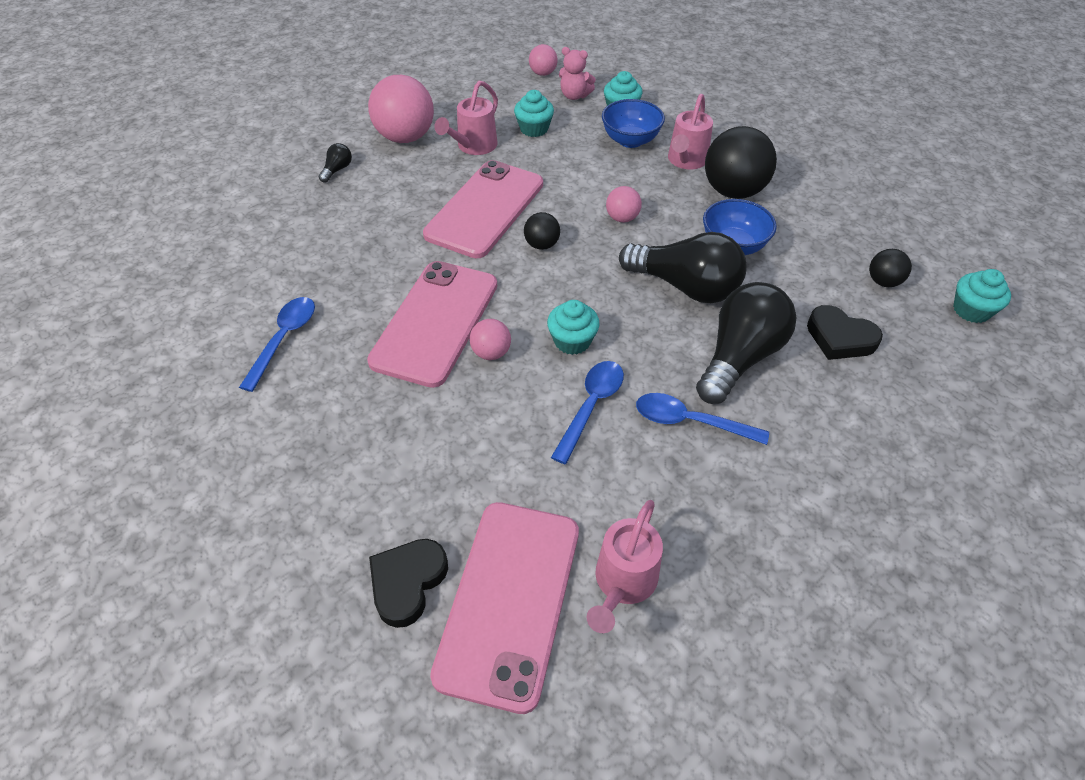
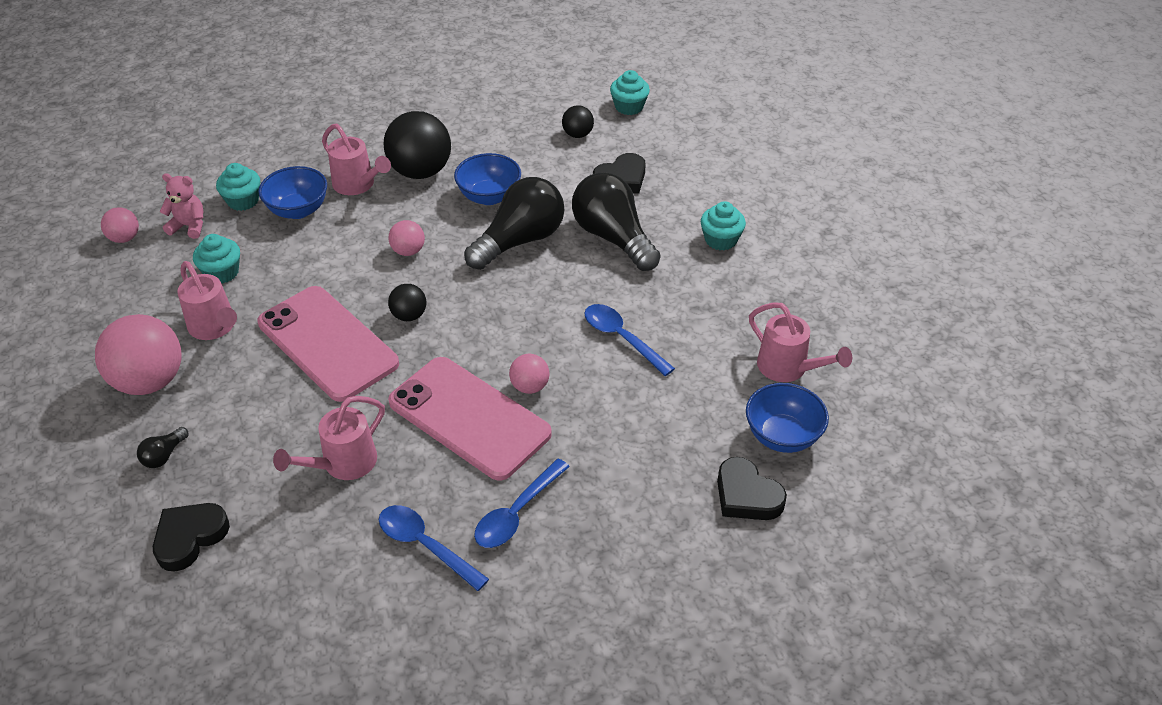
camera: 70 degrees left, 5 degrees down
(265, 209) = (190, 538): none -> black heart
(337, 170) = (164, 455): black light bulb -> black light bulb turned 105 degrees counterclockwise
(357, 262) = (343, 464): none -> pink watering can
(509, 601) = (782, 436): pink phone -> blue bowl
(572, 341) = (544, 329): turquoise cupcake -> turquoise cupcake (720, 240)
(574, 96) = (189, 226): pink teddy bear -> pink teddy bear turned 120 degrees counterclockwise
(690, 422) = (663, 286): blue spoon -> blue spoon (517, 513)

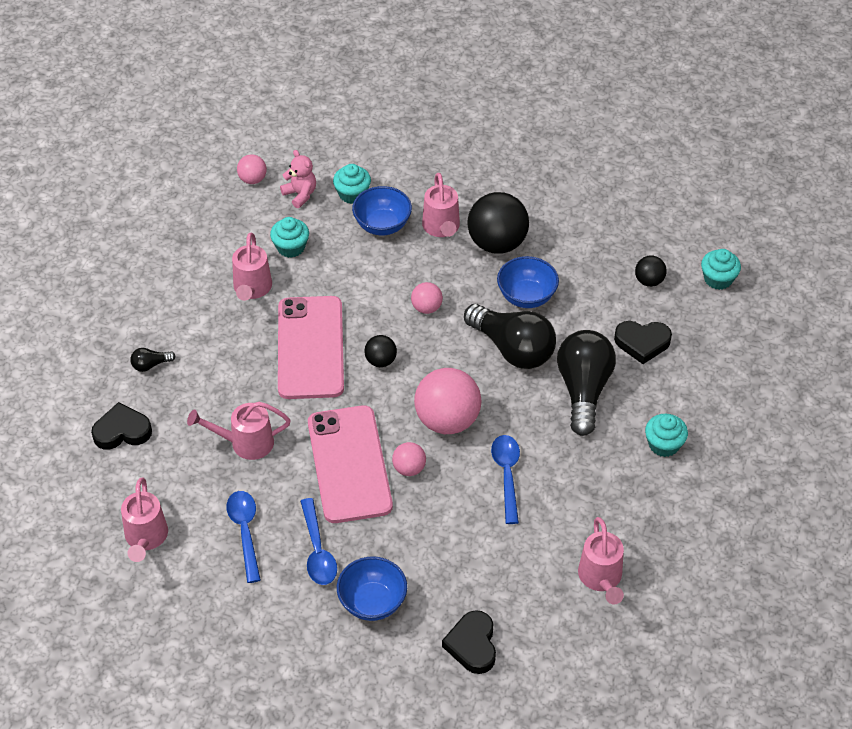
camera: 40 degrees right, 5 degrees up
(150, 381) = (183, 305): pink ball -> pink ball (447, 420)
(320, 625) = (145, 538): none -> pink watering can
(517, 513) = (317, 550): blue spoon -> blue spoon turned 90 degrees counterclockwise
(520, 240) = (512, 349): black light bulb -> black light bulb turned 45 degrees clockwise
(782, 436) = (541, 623): blue bowl -> blue bowl (372, 602)

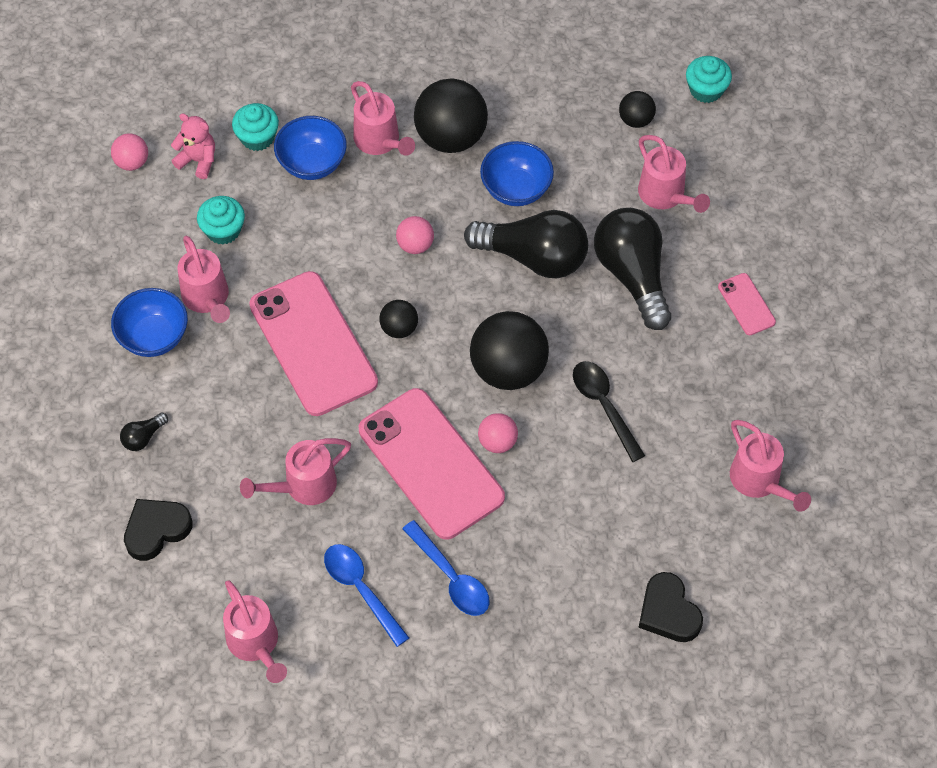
camera: 25 degrees left, 10 degrees up
(372, 602) = (540, 610): blue bowl -> blue bowl (154, 337)
(447, 420) = (508, 369): pink ball -> black ball
(507, 475) = (604, 406): blue spoon -> black spoon
(642, 343) = (665, 196): black heart -> pink watering can
(664, 444) = (746, 304): turquoise cupcake -> pink phone

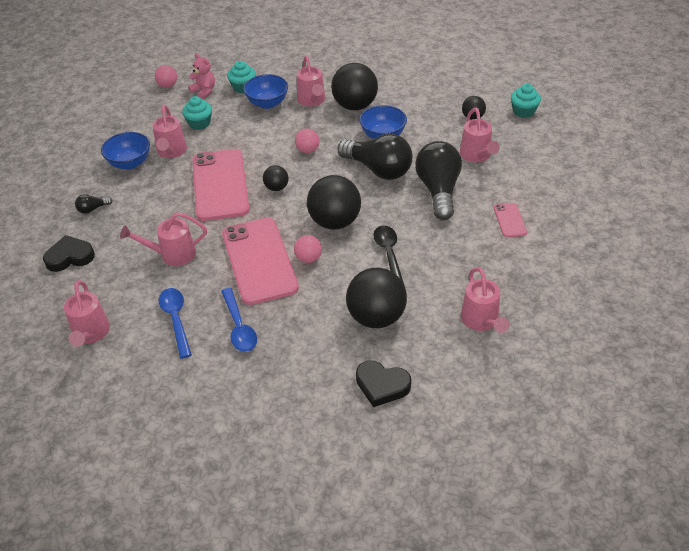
camera: 20 degrees right, 15 degrees down
(624, 512) = (376, 317): none -> black ball
(668, 612) = (382, 385): black heart -> black heart turned 60 degrees counterclockwise

